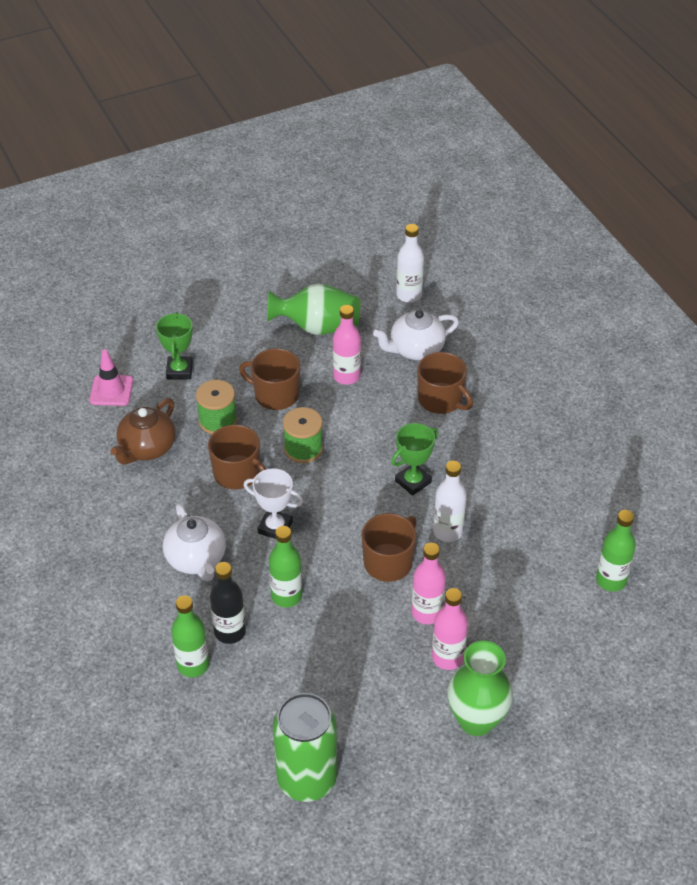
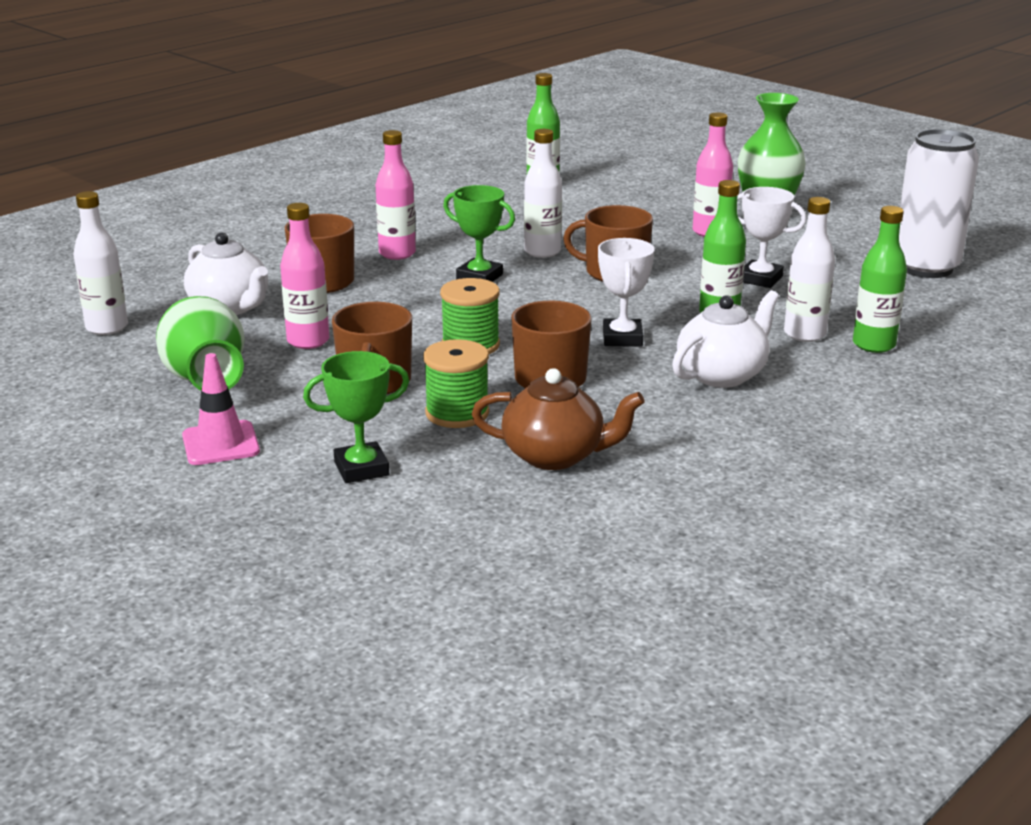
camera: 110 degrees left, 20 degrees down
(111, 390) = (446, 521): pink traffic cone -> pink traffic cone (220, 443)
(230, 632) = (804, 334): black bottle -> white bottle
(307, 779) = (925, 268): green can -> white can
(336, 649) = (760, 279): none -> white trophy
(427, 613) = (664, 247): pink bottle -> pink bottle (397, 254)

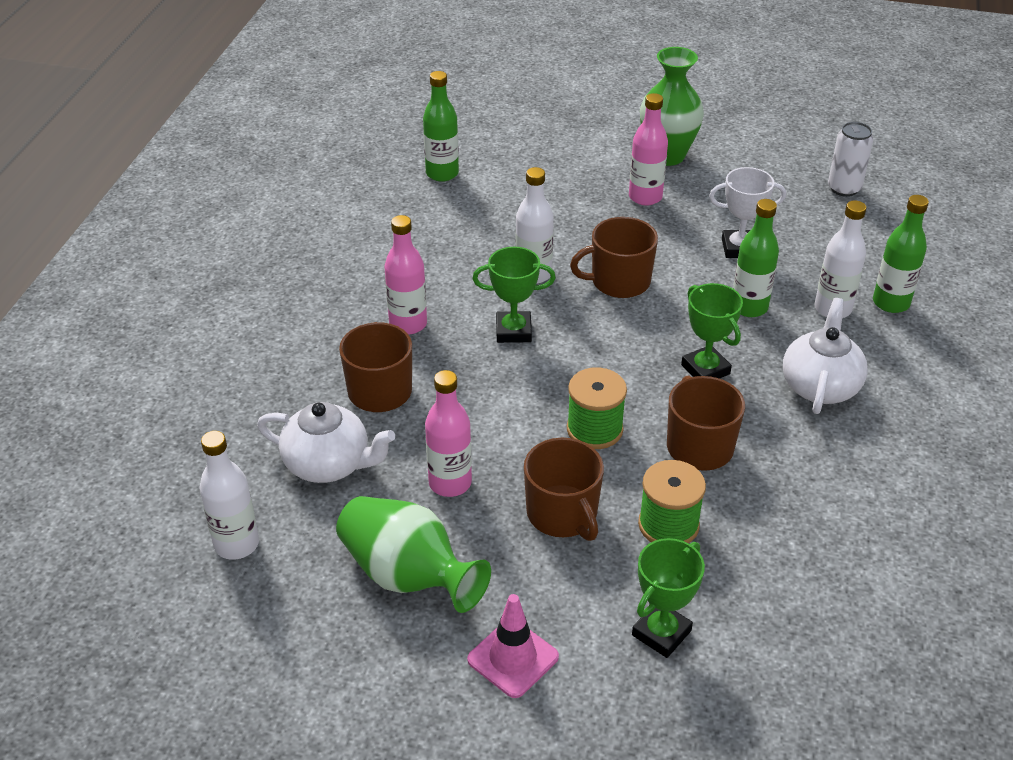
camera: 30 degrees left, 15 degrees up
(555, 456) = (791, 544): brown teapot -> none
(622, 338) = (705, 369): white trophy -> green trophy
(925, 268) = (844, 188): white can -> white can, size x0.58

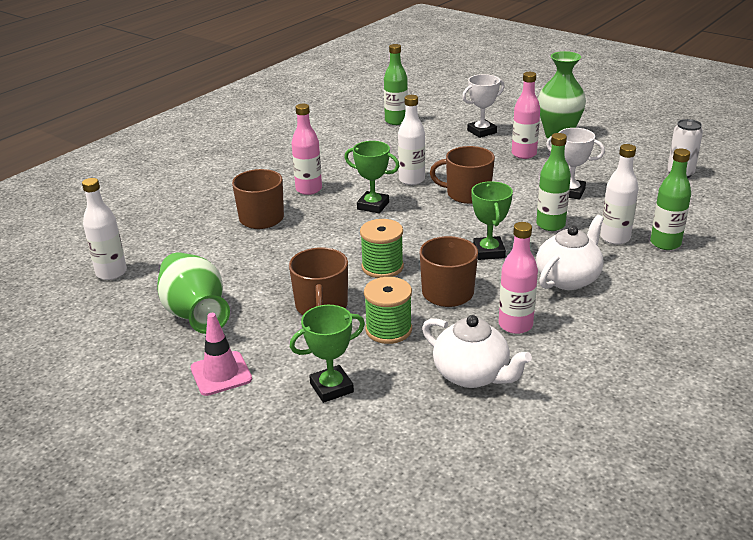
camera: 25 degrees right, 10 degrees down
(329, 464) = (199, 247): white teapot -> white teapot (472, 375)
(450, 483) = (263, 273): pink bottle -> pink bottle (515, 325)
(568, 169) = (481, 131): none -> white trophy

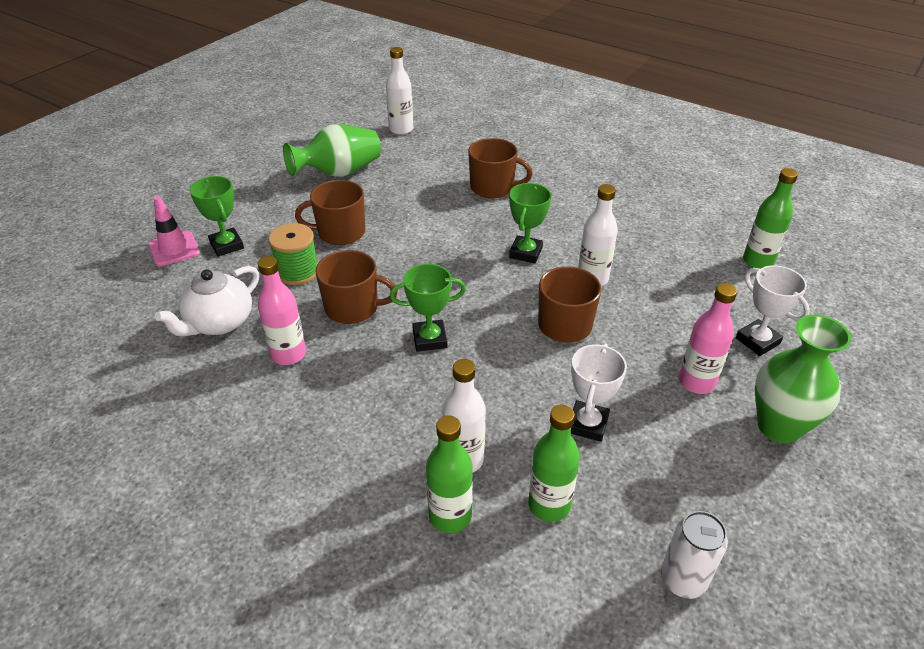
camera: 85 degrees right, 10 degrees up
(221, 374) = (259, 193): pink traffic cone -> pink traffic cone (174, 249)
(309, 189) = (555, 209): pink bottle -> none
(382, 267) = (402, 264): green spool -> none
(550, 225) = (494, 396): green bottle -> green bottle (549, 505)
(568, 279) = (369, 403): white teapot -> none

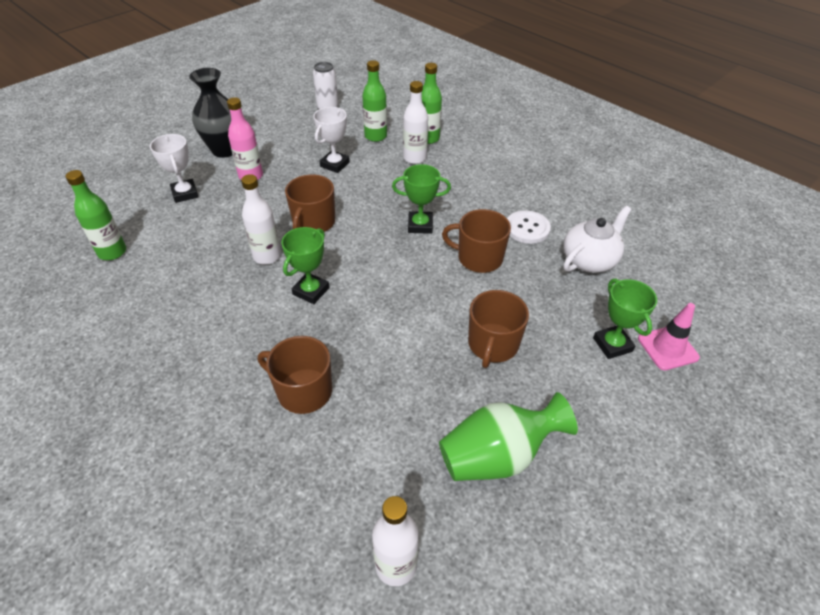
camera: 170 degrees left, 5 degrees up
(288, 354) = (527, 228): pink bottle -> white button
(298, 272) = (531, 301): green spool -> none
(340, 232) = (492, 345): brown mug -> brown mug turned 105 degrees clockwise
(778, 426) = (224, 150): green vase -> black vase

